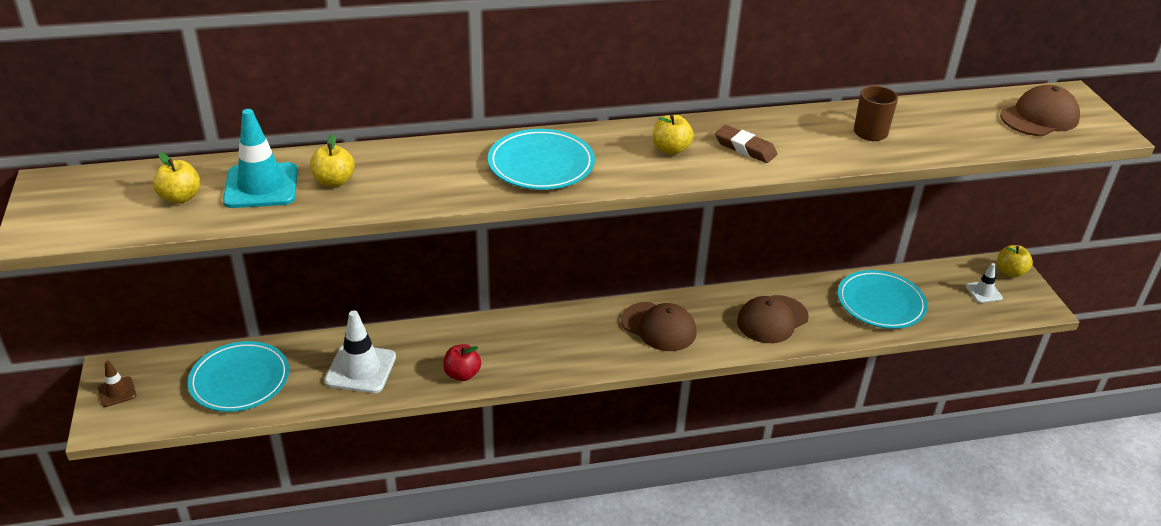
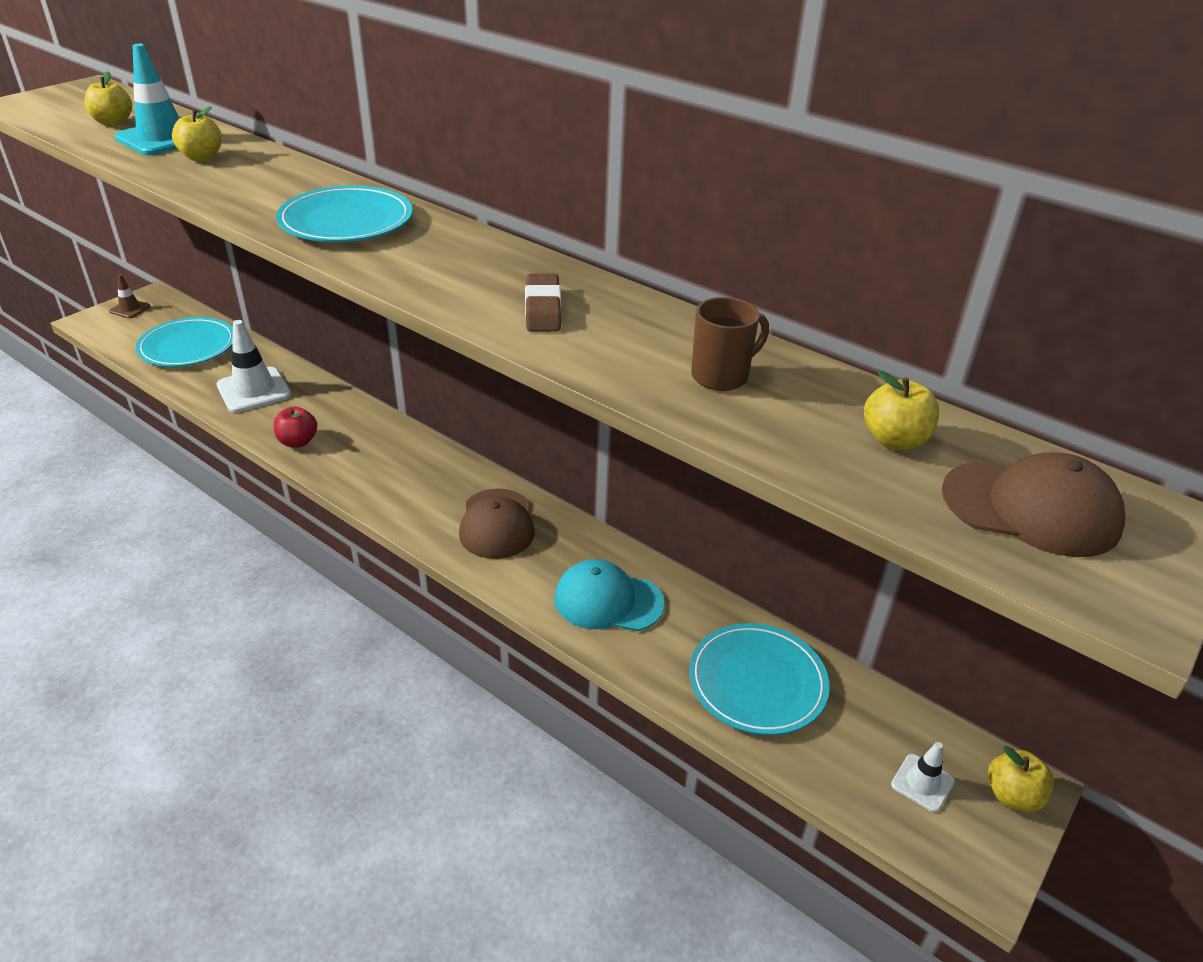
camera: 50 degrees right, 0 degrees up
(671, 149) = (473, 270): yellow apple -> yellow apple (894, 440)
(772, 319) = (608, 601): brown cap -> turquoise cap

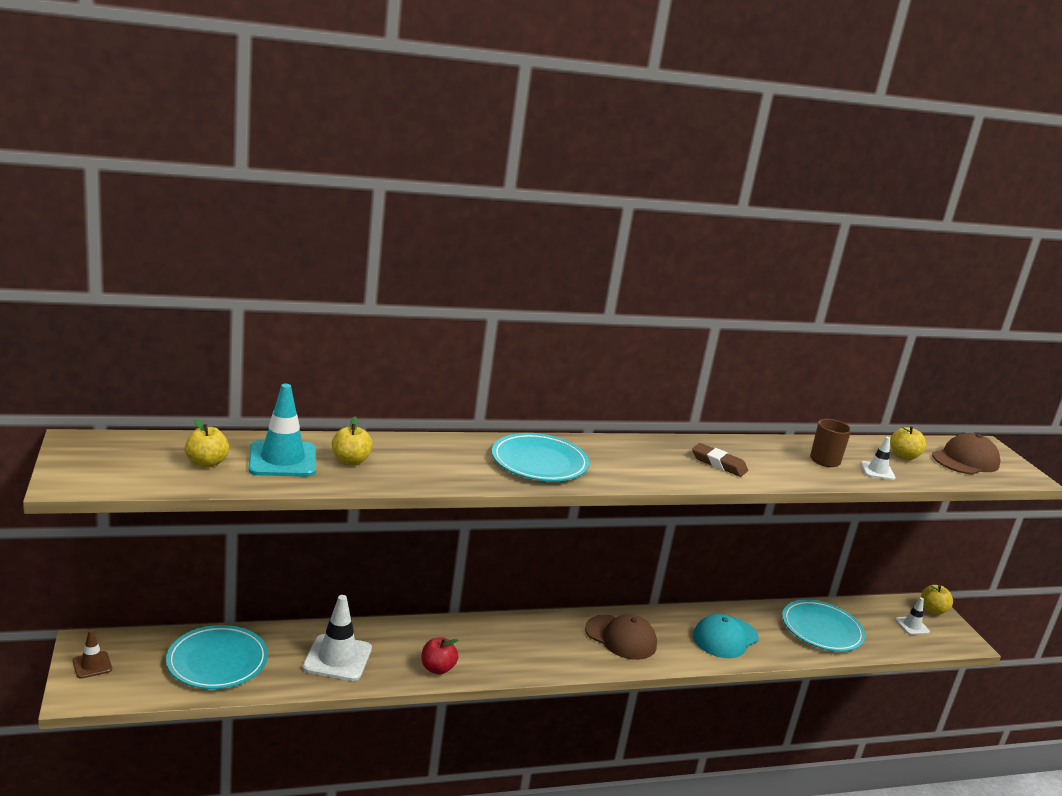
camera: 55 degrees left, 15 degrees down
(776, 429) = (877, 471): none -> white traffic cone

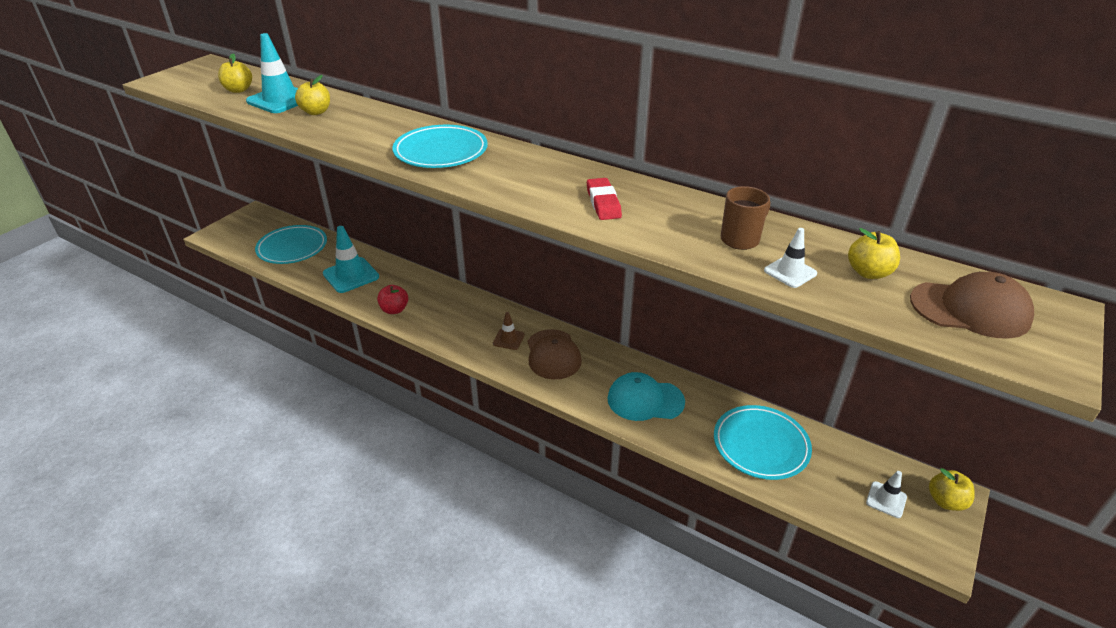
camera: 50 degrees right, 15 degrees up
(92, 665) = (240, 223): brown traffic cone -> brown traffic cone (508, 339)
(337, 658) = (351, 275): white traffic cone -> turquoise traffic cone
(718, 464) = (603, 203): brown eraser -> red eraser

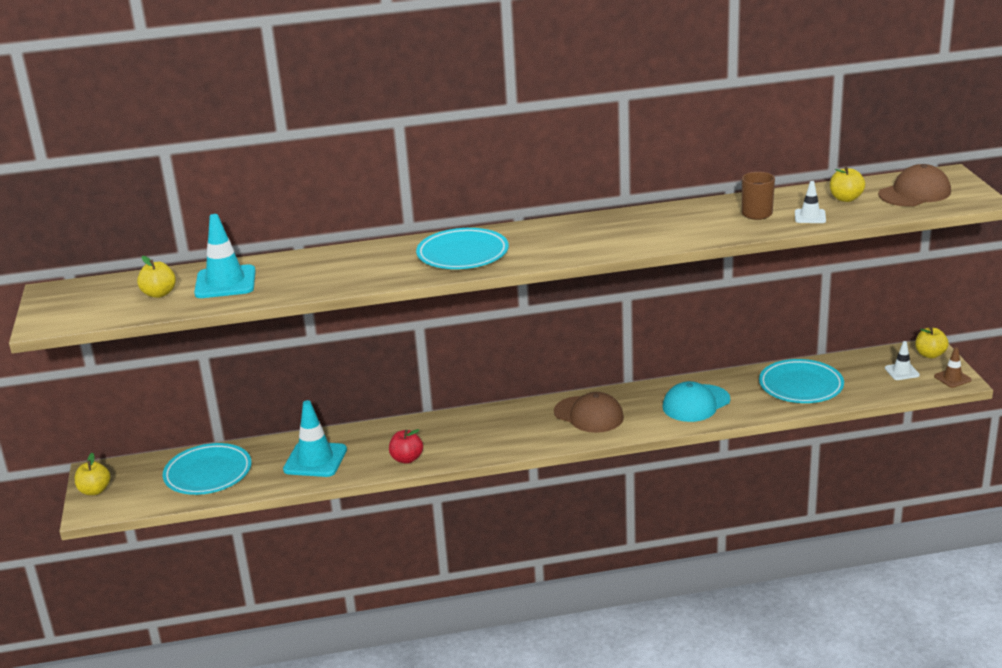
camera: 40 degrees left, 10 degrees down
(316, 112) = (286, 276): yellow apple -> yellow apple (95, 490)
(508, 339) = (538, 425): brown traffic cone -> brown traffic cone (952, 378)
(603, 203) = (642, 231): red eraser -> none

